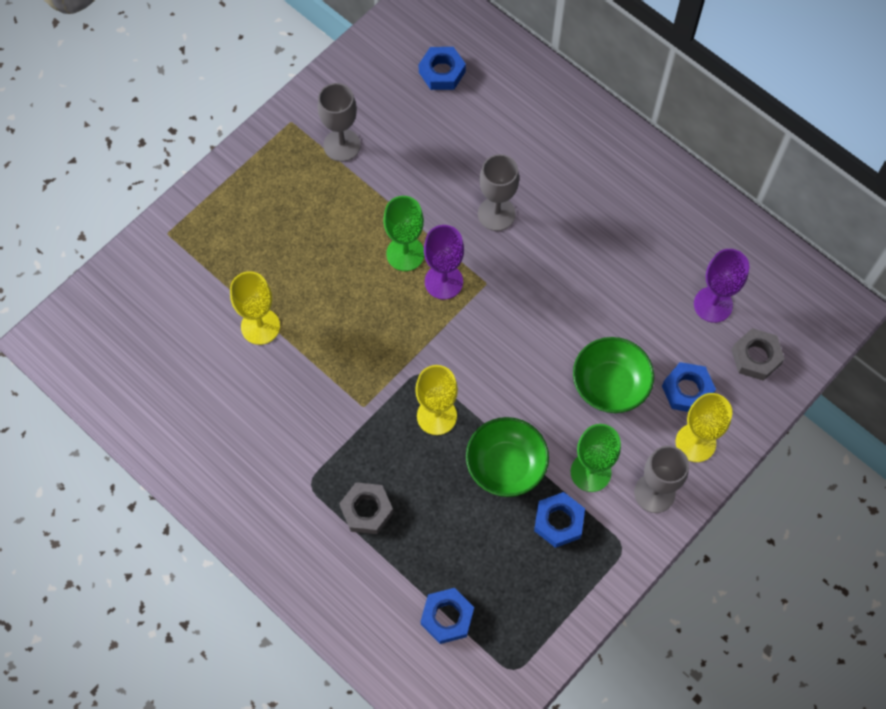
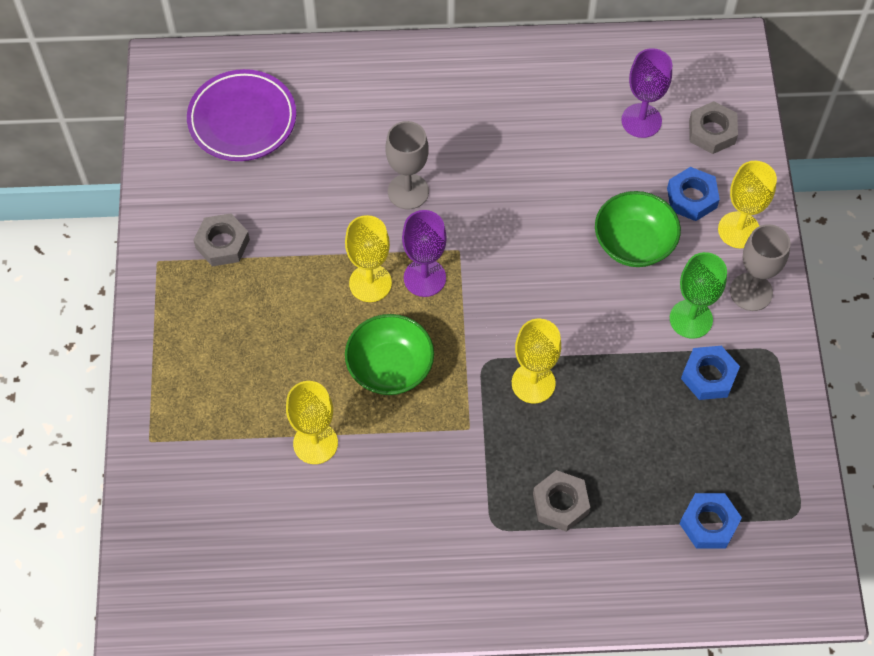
camera: 45 degrees left, 5 degrees down
(342, 145) = (222, 244): grey goblet -> grey nut
(405, 254) = (370, 283): green goblet -> yellow goblet
(442, 72) = (242, 119): blue nut -> purple plate
(506, 465) = (625, 371): green bowl -> green bowl (390, 367)

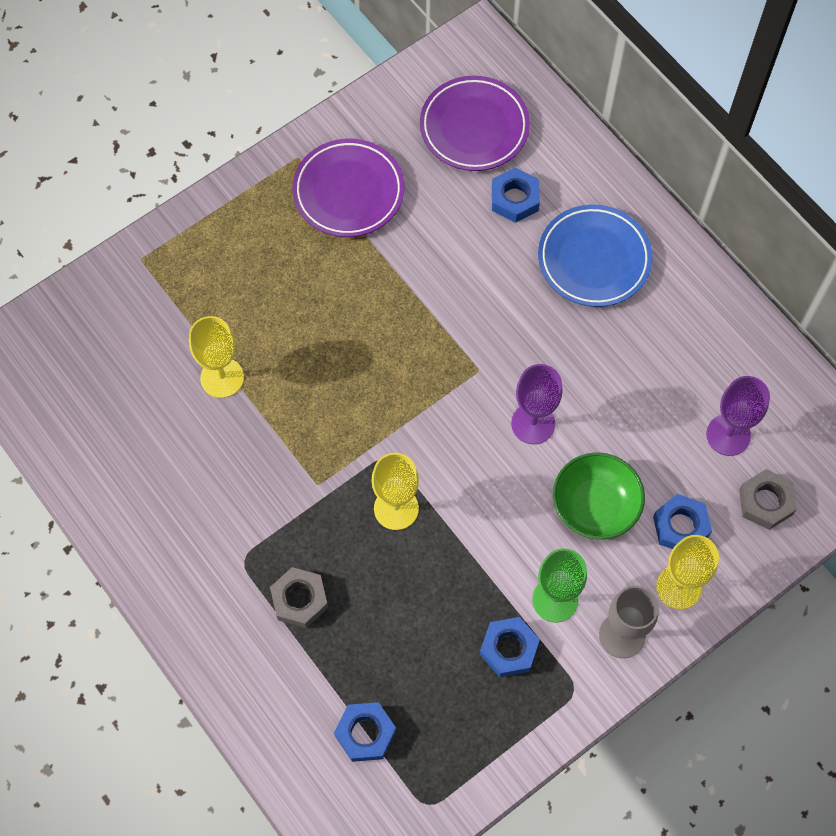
camera: 55 degrees right, 5 degrees up
(222, 244) = (348, 192): grey nut -> purple plate
(330, 132) = (515, 199): none -> blue nut
(370, 283) = (395, 323): yellow goblet -> none
(390, 367) = (329, 388): green bowl -> none
(408, 191) = (504, 294): grey goblet -> none
(424, 278) = (432, 361): purple goblet -> purple goblet (533, 423)
(427, 113) = (594, 259): none -> blue plate

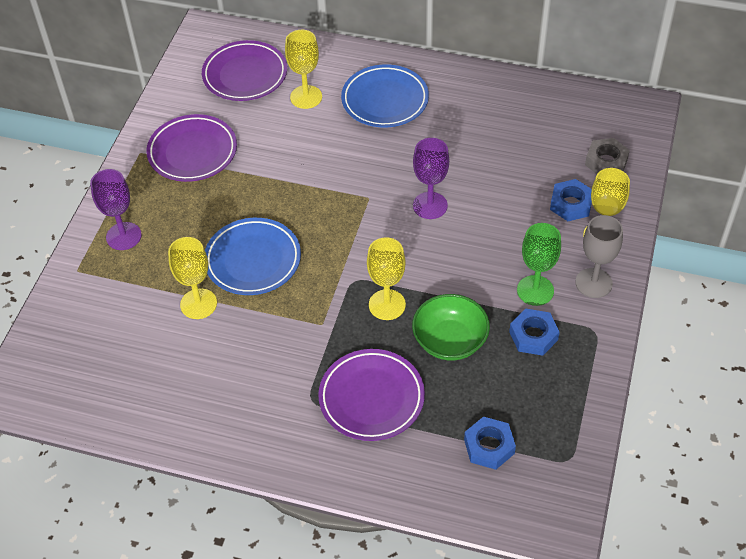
camera: 35 degrees left, 15 degrees down
(299, 600) = (371, 398): grey nut -> purple plate
(309, 364) = (253, 260): none -> blue plate
(515, 199) = (306, 97): blue nut -> yellow goblet
(595, 506) = (510, 225): green bowl -> green bowl (450, 341)
(728, 435) = (551, 141): purple goblet -> purple goblet (123, 236)

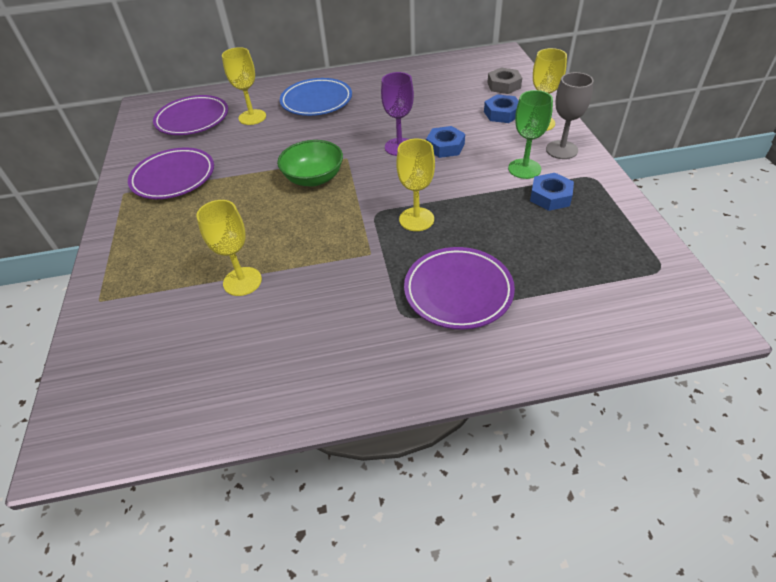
camera: 25 degrees left, 5 degrees down
(123, 236) = (136, 256): purple goblet -> none
(253, 260) = (275, 231): blue plate -> none
(450, 341) = (489, 224): green bowl -> green bowl (314, 178)
(489, 446) = (590, 286): blue nut -> blue nut (445, 146)

